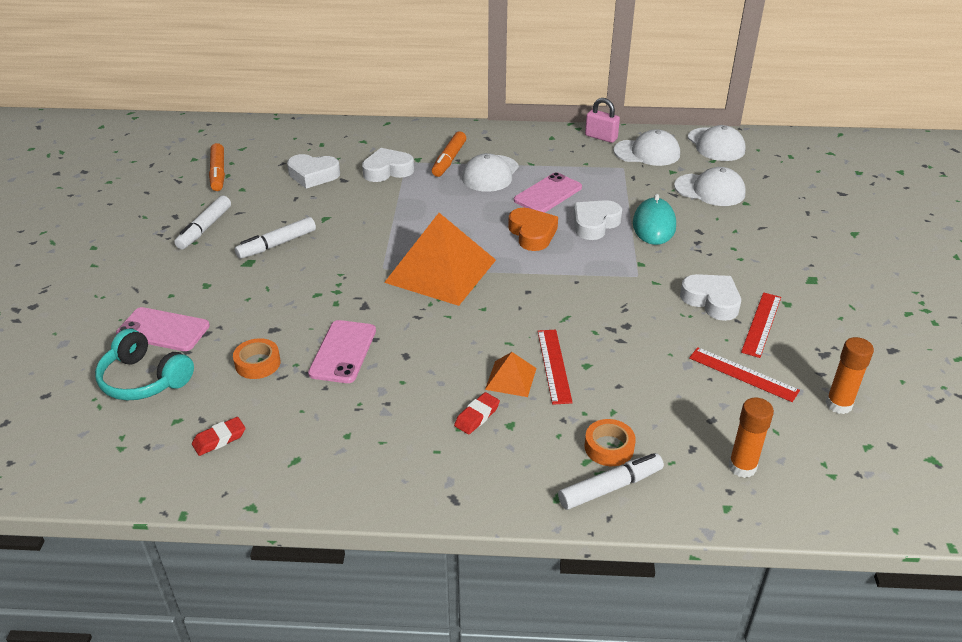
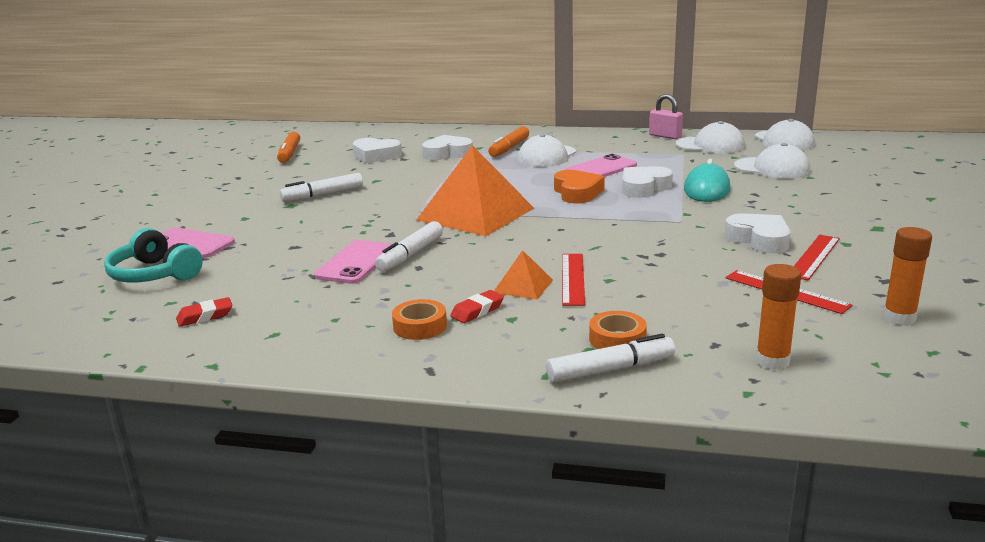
camera: 10 degrees right, 15 degrees down
(204, 228) = (260, 185): white marker -> white marker (410, 255)
(257, 363) = (268, 268): orange tape -> orange tape (420, 326)

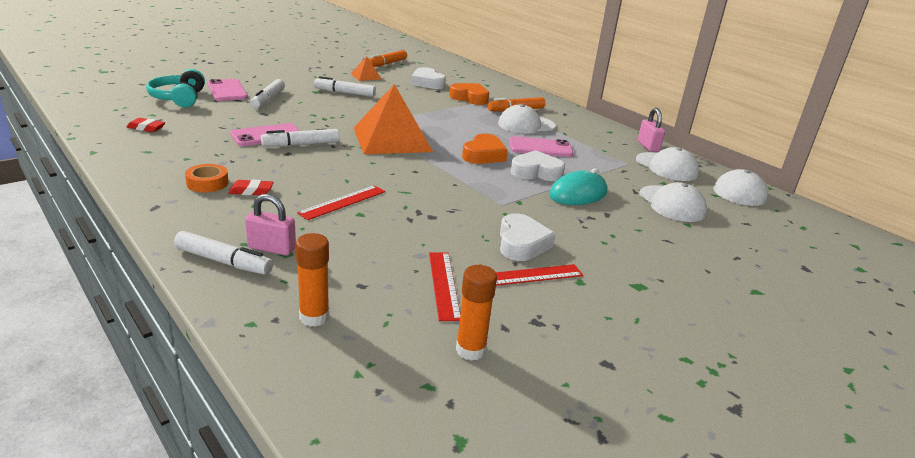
camera: 35 degrees right, 5 degrees up
(261, 233) = (268, 99): none -> white marker
(447, 153) = (470, 98): white heart -> orange heart
(523, 286) = (307, 191): orange pyramid -> orange pyramid (366, 76)
(617, 339) = (272, 248): orange tape -> pink padlock

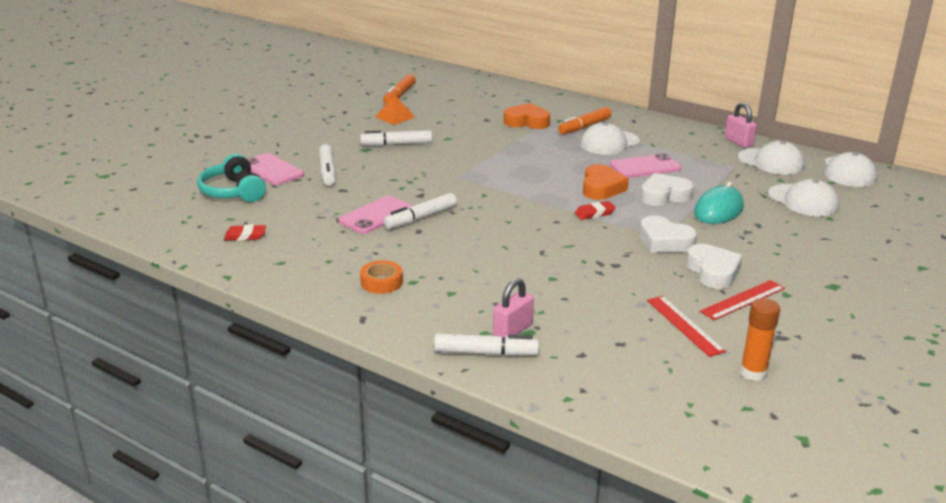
camera: 15 degrees left, 0 degrees up
(251, 191) = (431, 280): red eraser -> red eraser (594, 213)
(272, 248) = (512, 330): pink padlock -> pink padlock turned 45 degrees counterclockwise
(314, 317) = (611, 380): orange glue stick -> none
(343, 202) = (525, 270): red ruler -> none
(392, 139) = (500, 190): orange pyramid -> none
(427, 83) = (466, 111): white heart -> white heart (664, 241)

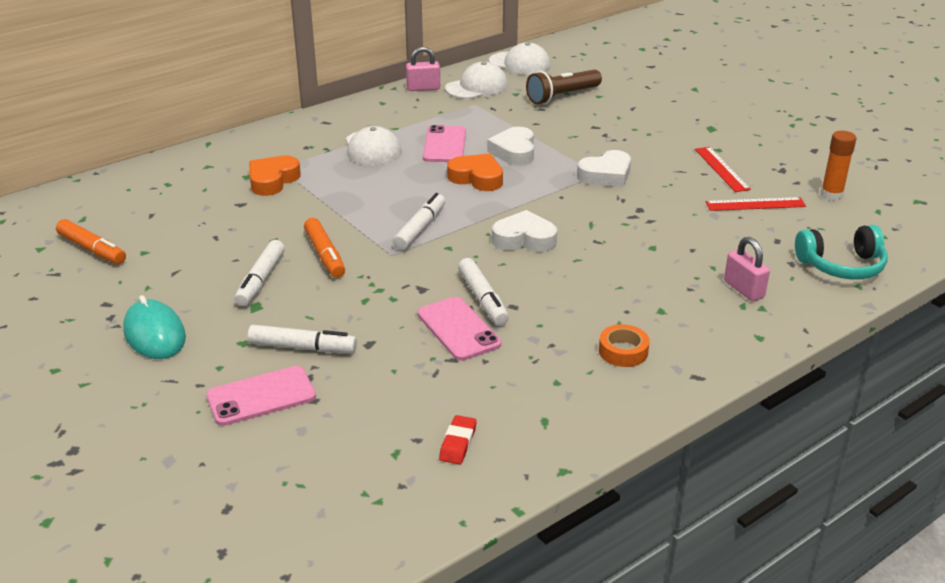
camera: 70 degrees left, 5 degrees up
(233, 192) = (310, 441): turquoise headphones -> turquoise headphones (841, 266)
(395, 117) = (168, 266): orange pyramid -> none
(486, 353) = (780, 312): white marker -> white marker (420, 228)
(584, 127) = (318, 151): orange marker -> orange marker (325, 255)
(594, 213) = (531, 195): red eraser -> none
(713, 272) = (670, 168): white heart -> white heart (524, 239)
(718, 210) = (558, 135): turquoise mouse -> turquoise mouse (155, 334)
(803, 201) = (562, 96): white cap -> brown flashlight

